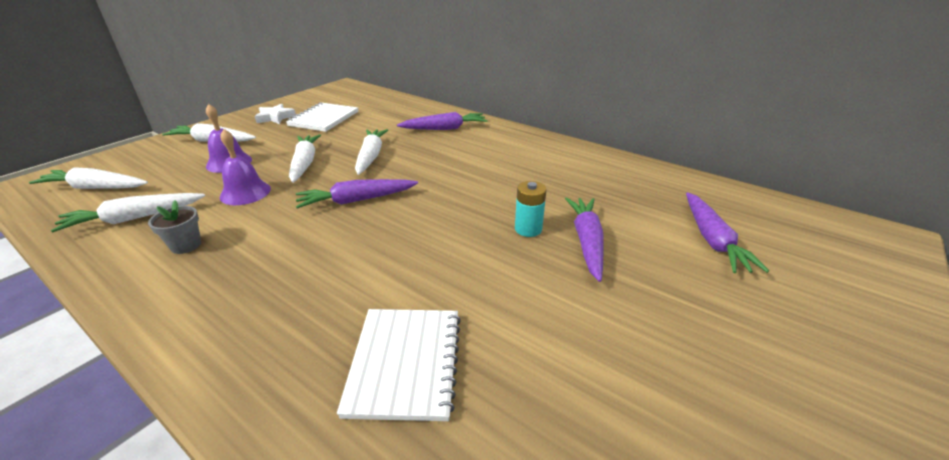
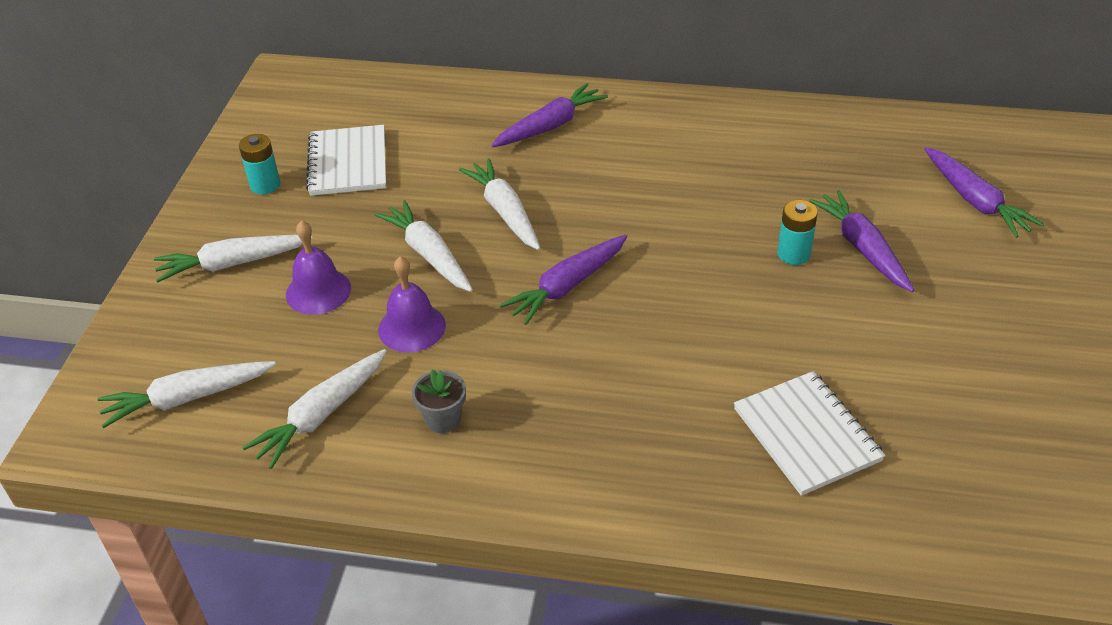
camera: 25 degrees left, 10 degrees up
(275, 117) = (265, 185): white star -> turquoise battery

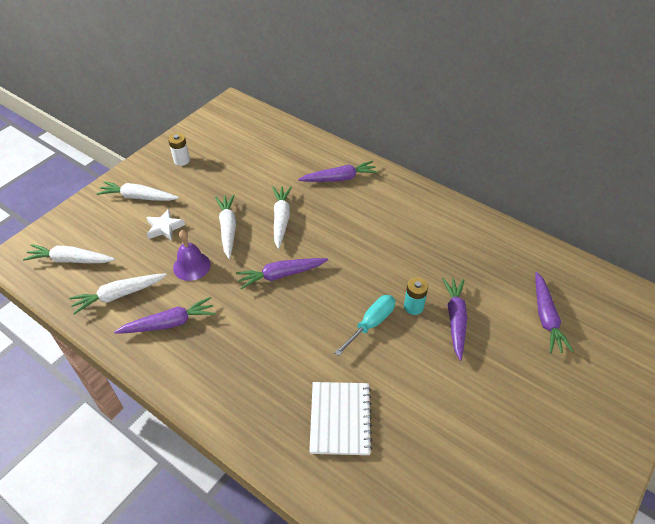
camera: 25 degrees right, 5 degrees up
(265, 185) = (182, 160): turquoise battery -> white battery
(318, 291) = (164, 228): purple bell -> white star
(348, 163) = (227, 162): white notebook -> none
(443, 419) = (170, 323): grey flower pot -> purple carrot
(752, 298) = (371, 323): none -> turquoise screwdriver

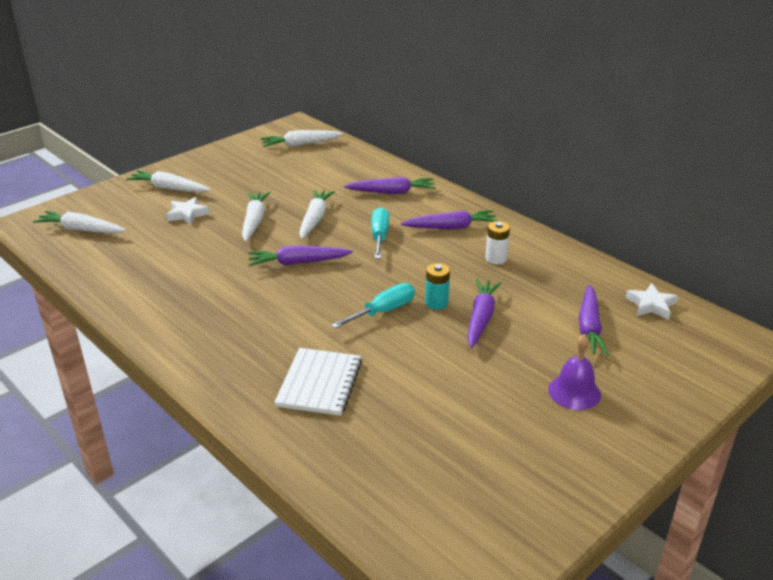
camera: 10 degrees right, 15 degrees down
(118, 295) = (120, 261): white carrot -> white carrot (300, 144)
(170, 323) = (164, 288): purple carrot -> purple carrot (451, 227)
(182, 160) = (225, 164): white battery -> white battery (496, 258)
(191, 266) = (204, 246): purple bell -> purple bell (574, 392)
(343, 233) = (379, 236): none -> turquoise screwdriver
(588, 284) = (651, 305): none -> white star

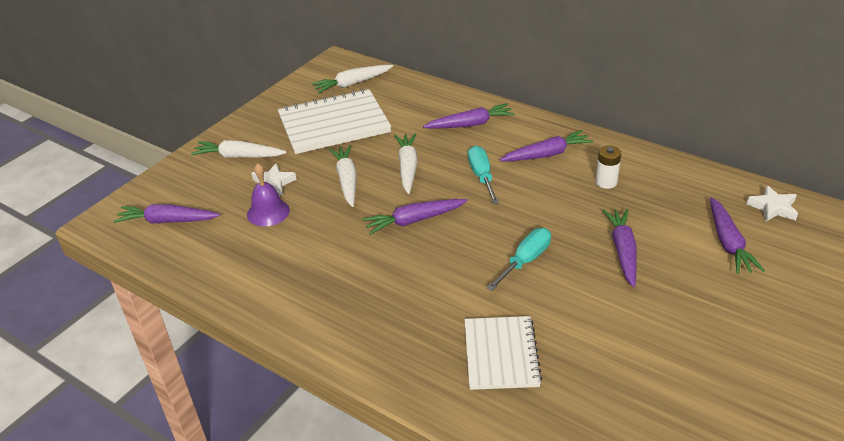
camera: 10 degrees left, 5 degrees up
(81, 230) = (167, 221): white carrot -> purple carrot
(266, 174) = (334, 124): none -> white notebook
(436, 303) = (572, 241): turquoise battery -> none
(574, 392) = (747, 315): purple bell -> purple bell (268, 212)

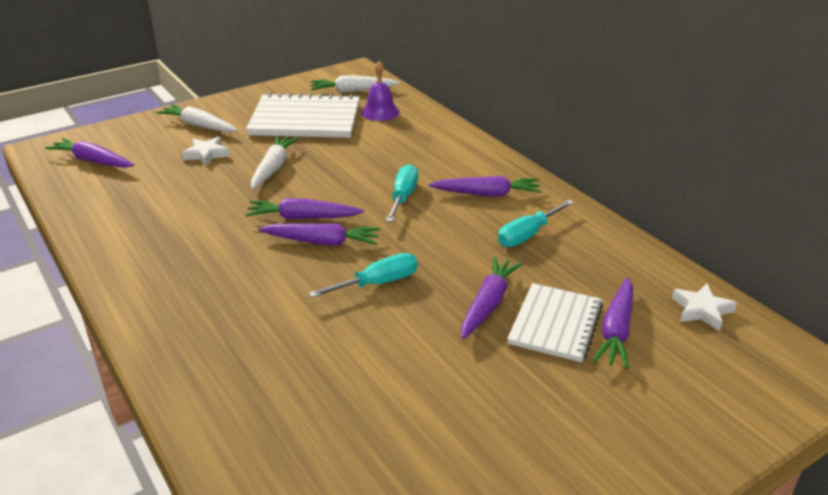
camera: 20 degrees right, 5 degrees down
(268, 212) = (180, 176): purple bell -> purple bell (380, 112)
(407, 167) = (339, 171): white carrot -> none
(470, 124) = (433, 149): purple carrot -> purple carrot (322, 242)
(501, 354) = (274, 361): white notebook -> white notebook (555, 324)
(606, 182) = (528, 235): white battery -> turquoise screwdriver

